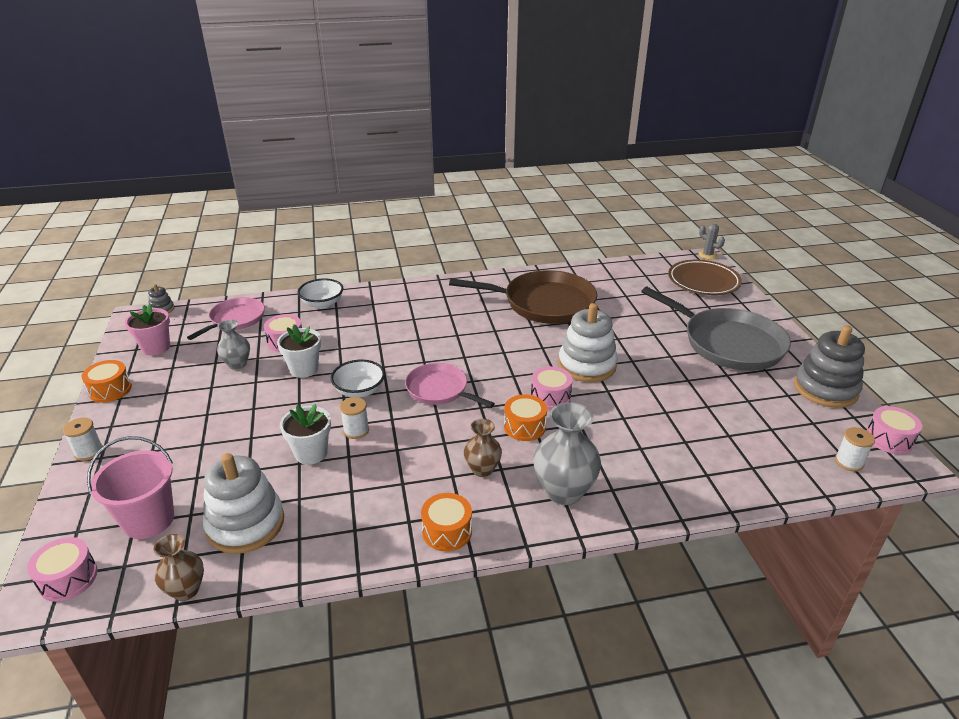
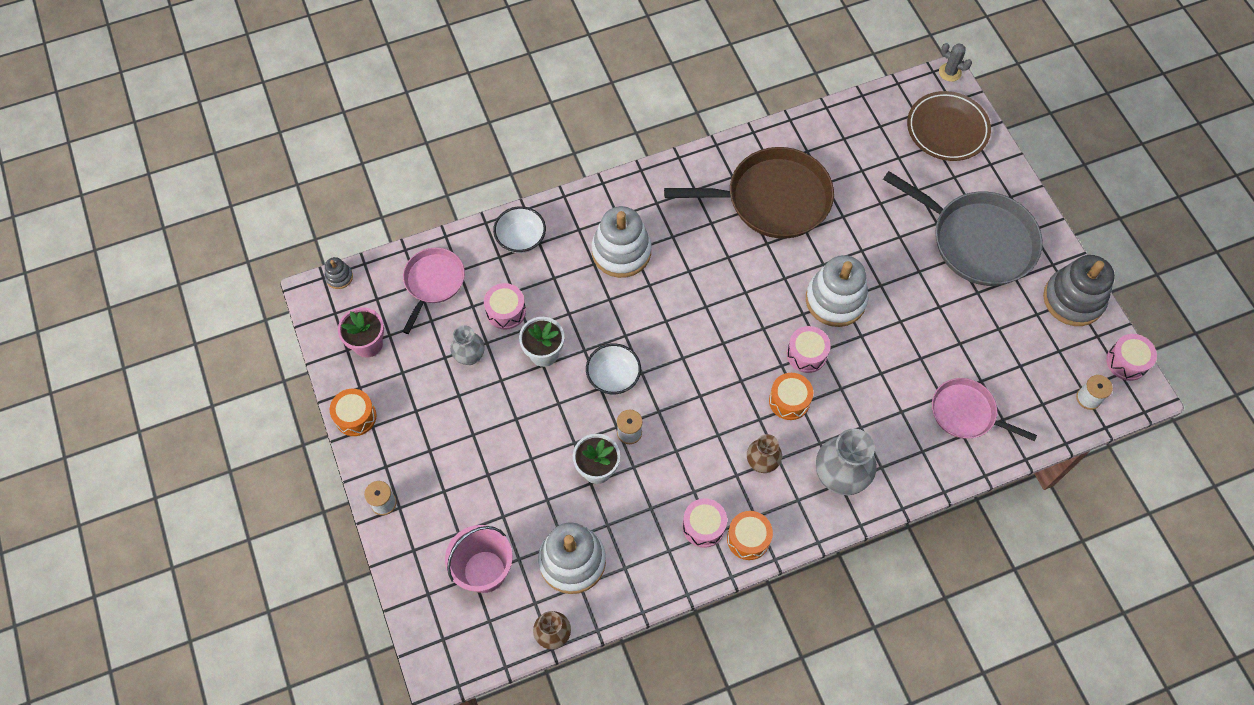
camera: 10 degrees left, 30 degrees up
(68, 578) = (449, 641): pink drum -> pink drum (703, 526)
(402, 319) = (621, 252): none -> white stacking toy
(439, 390) = (694, 361): pink pan -> pink pan (966, 413)

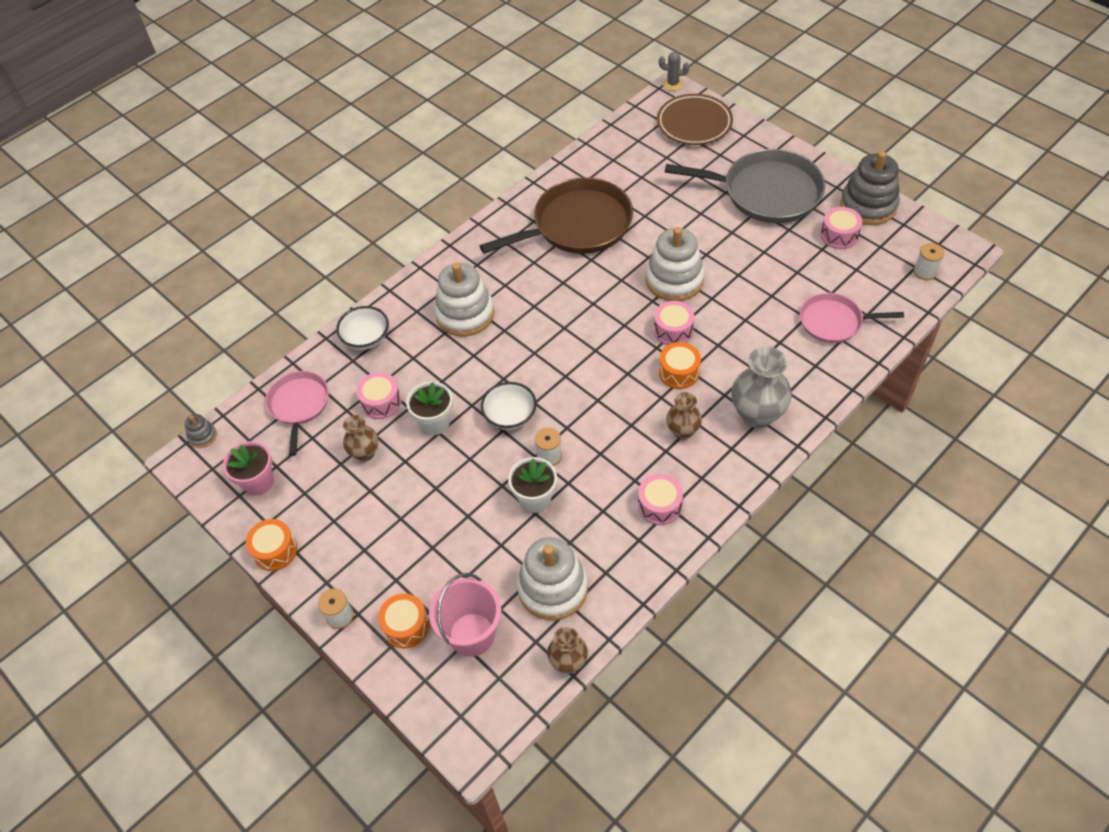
camera: 20 degrees left, 10 degrees down
(470, 356) = (365, 453): grey vase -> brown vase
(748, 539) = (705, 499): orange drum -> orange drum (406, 626)
(1126, 362) = (938, 234): pink drum -> pink drum (839, 235)

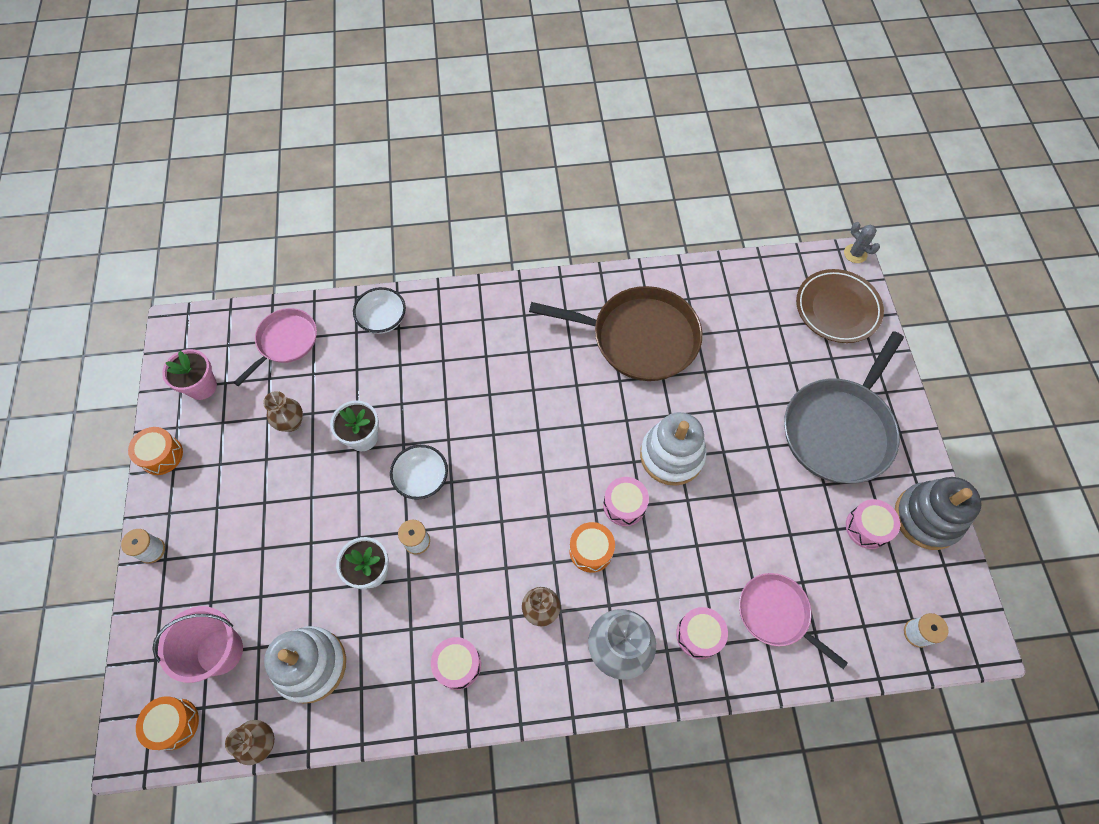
camera: 35 degrees right, 10 degrees up
(202, 436) = (202, 316): grey stacking toy -> none
(381, 402) = (342, 387): pink drum -> pink drum (699, 635)
(406, 626) = (184, 601): orange drum -> orange drum (174, 724)
(465, 314) = (473, 355): white stacking toy -> none
(766, 192) = (839, 430): grey pan -> grey pan turned 75 degrees clockwise

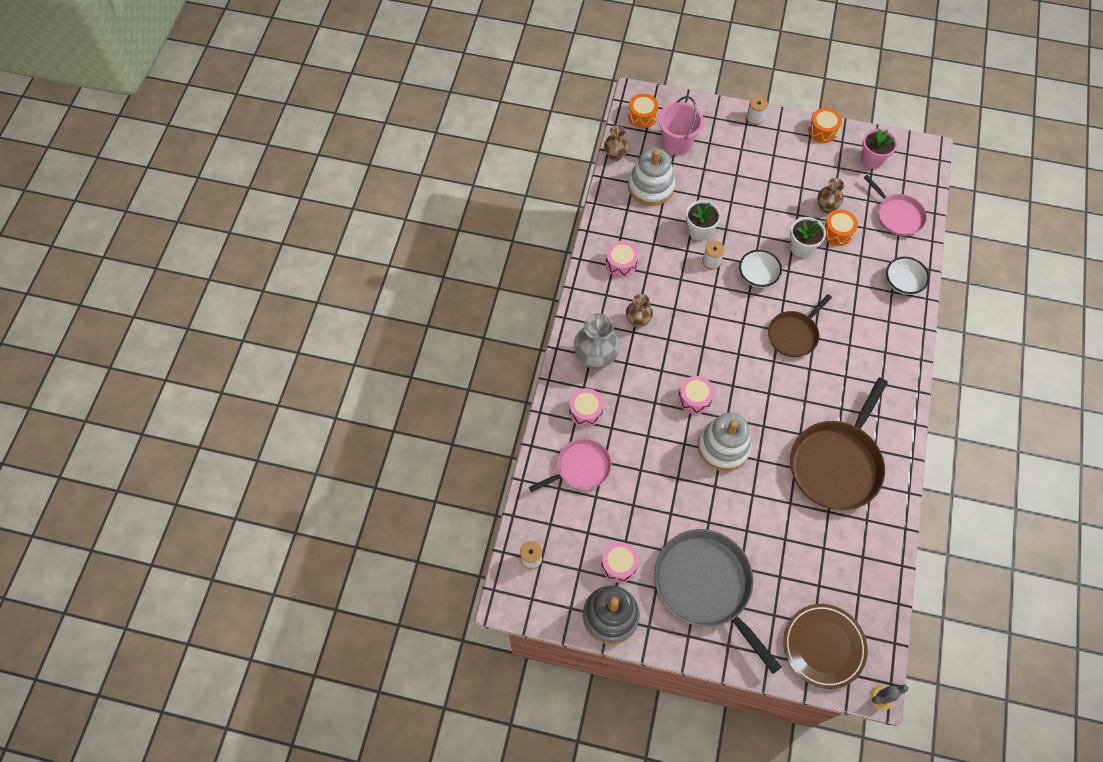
camera: 110 degrees right, 0 degrees up
(493, 416) = (794, 334): none -> brown pan
(591, 550) = (668, 365): orange drum -> orange drum (837, 232)

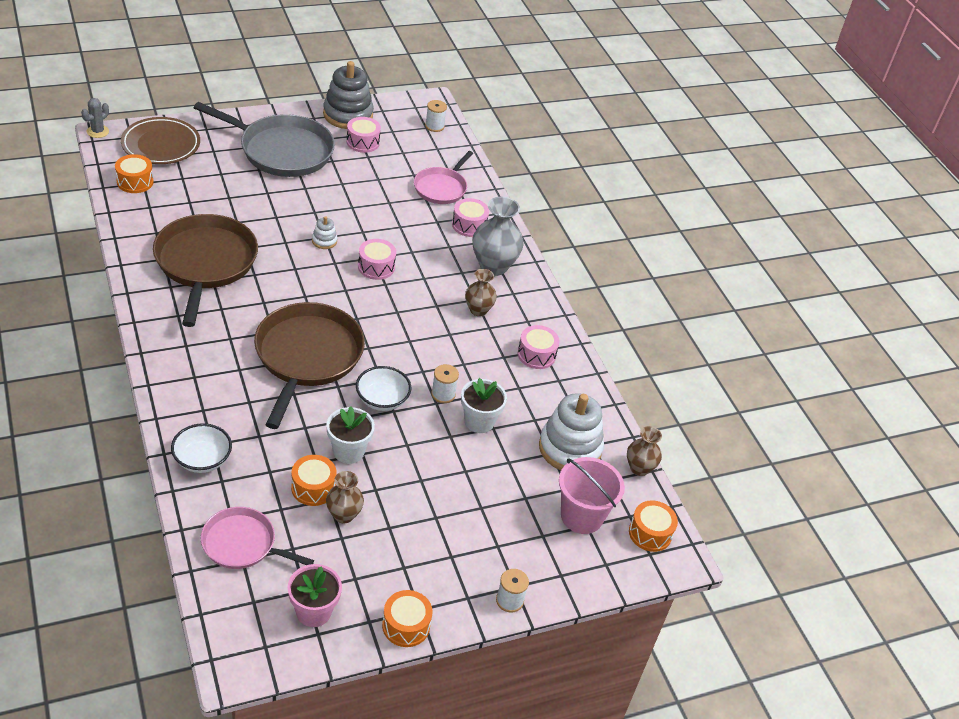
camera: 140 degrees right, 20 degrees down
(723, 447) = (324, 241): white stacking toy -> white stacking toy, size x0.45
(794, 334) = (307, 356): brown pan -> brown pan, size x1.73
(866, 599) = (135, 182): none -> orange drum

